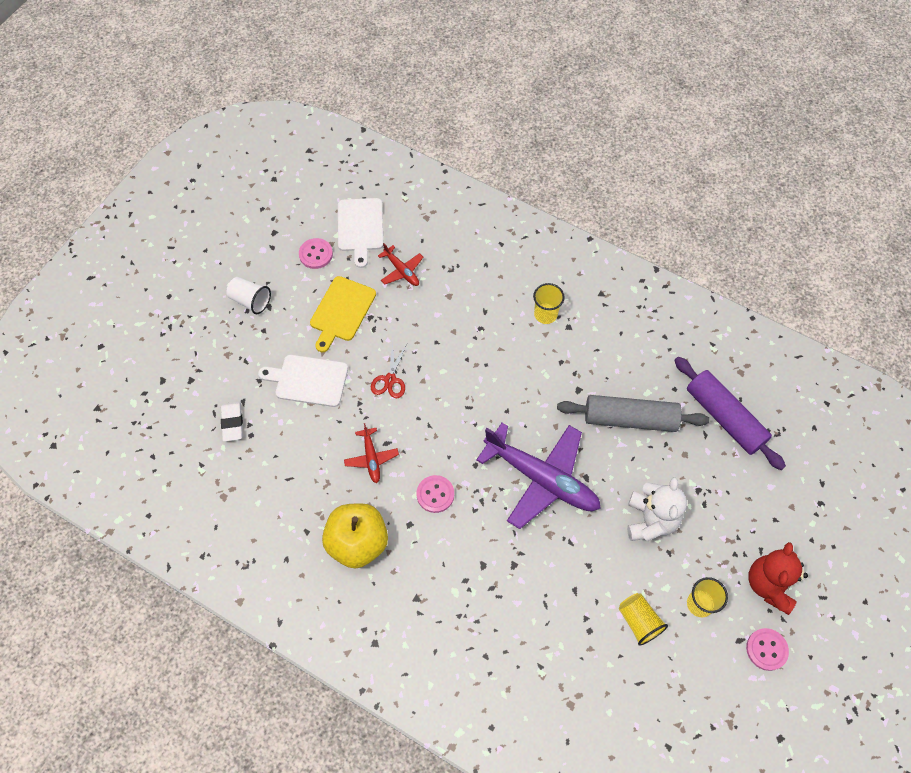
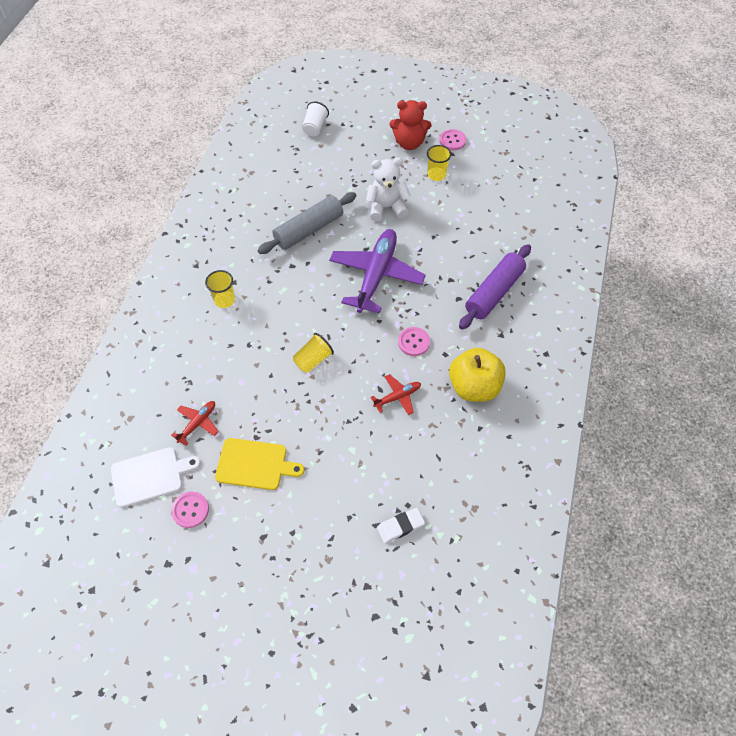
camera: 105 degrees left, 5 degrees down
(250, 300) = (260, 558): white cup -> white cup (315, 127)
(308, 380) = (337, 471): white cutting board -> none
(390, 379) = (318, 402): red scissors -> none
(630, 419) = (309, 230): grey rolling pin -> grey rolling pin turned 60 degrees clockwise
(639, 621) = (461, 204): yellow cup -> yellow cup (313, 360)
(724, 417) = (292, 177): purple rolling pin -> purple rolling pin (494, 292)

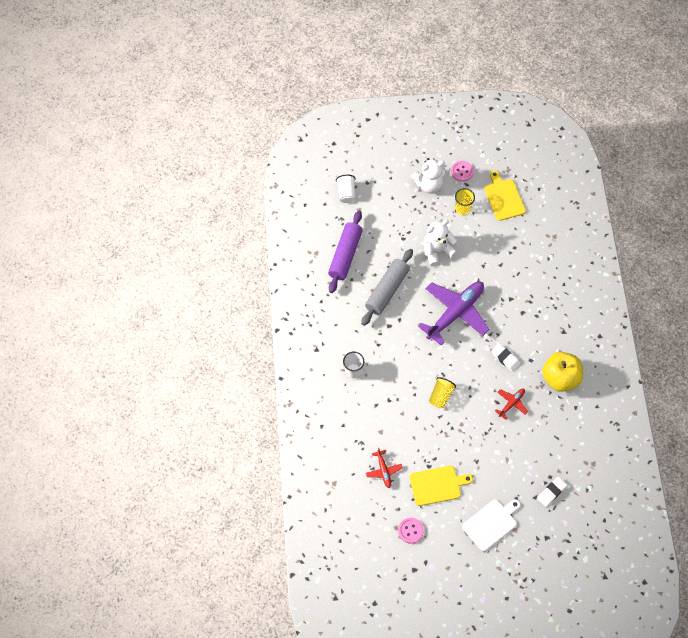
camera: 20 degrees left, 5 degrees up
(150, 476) = (371, 518): white cutting board -> white cutting board (491, 523)
(197, 423) = (383, 470): red plane -> red plane turned 150 degrees clockwise
(224, 300) = (353, 371): yellow cup -> white cup
(376, 275) = (455, 313): purple plane -> purple plane turned 45 degrees clockwise
(409, 143) = (429, 185): red teddy bear -> white teddy bear
(413, 342) = (505, 358): pink button -> white eraser
(489, 177) = (504, 198): none -> yellow cutting board
(494, 292) = (546, 299): purple rolling pin -> purple rolling pin (345, 255)

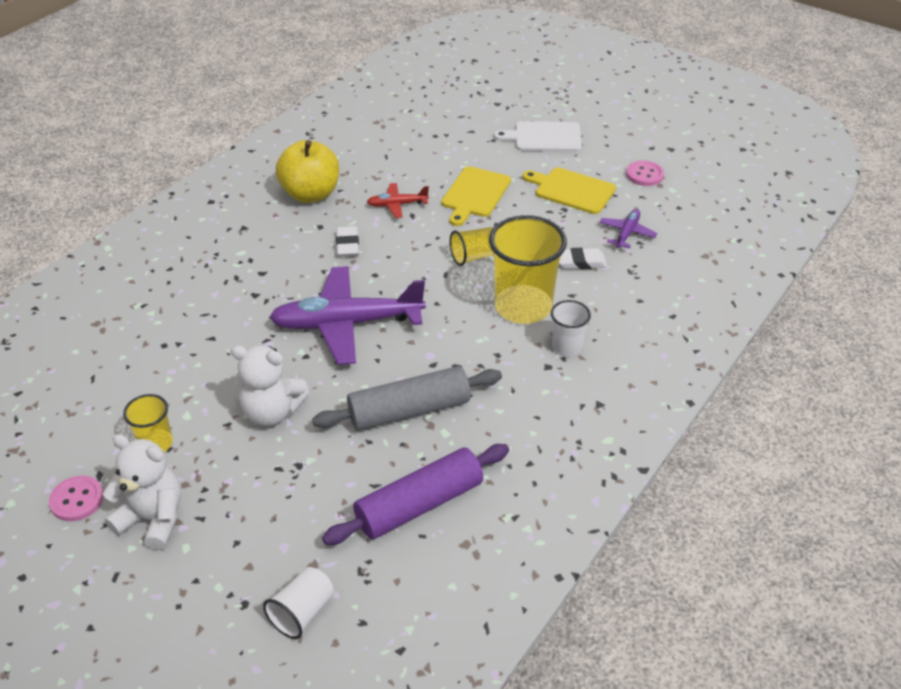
camera: 140 degrees left, 20 degrees down
(383, 470) = (627, 233): red plane -> purple plane
(391, 380) = (523, 307): none -> yellow cup
(504, 198) = (80, 415): yellow cutting board -> yellow cutting board (475, 194)
(551, 492) = (449, 125): white eraser -> white eraser (580, 262)

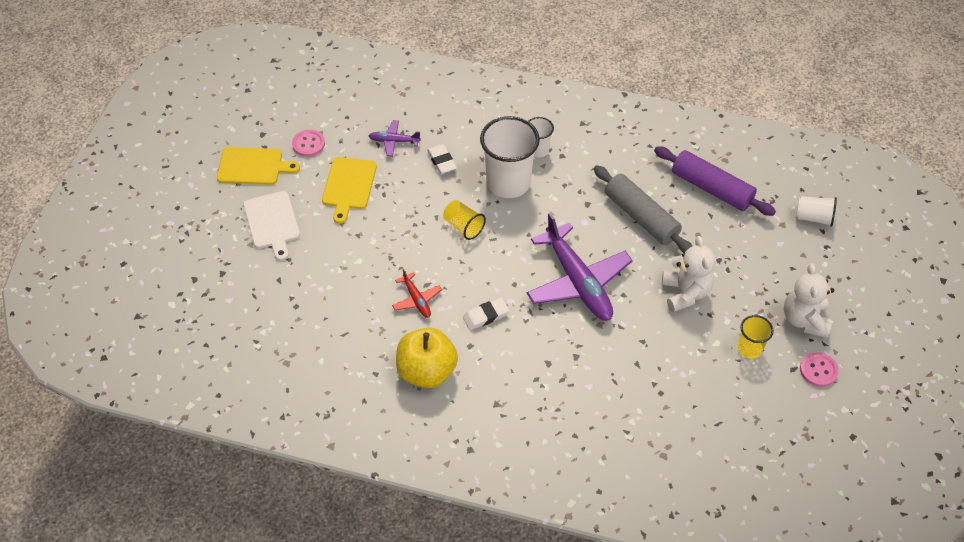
camera: 110 degrees left, 10 degrees up
(475, 194) = (379, 249): yellow cutting board -> yellow cutting board (253, 166)
(523, 307) = (508, 183): yellow cup -> white cup

